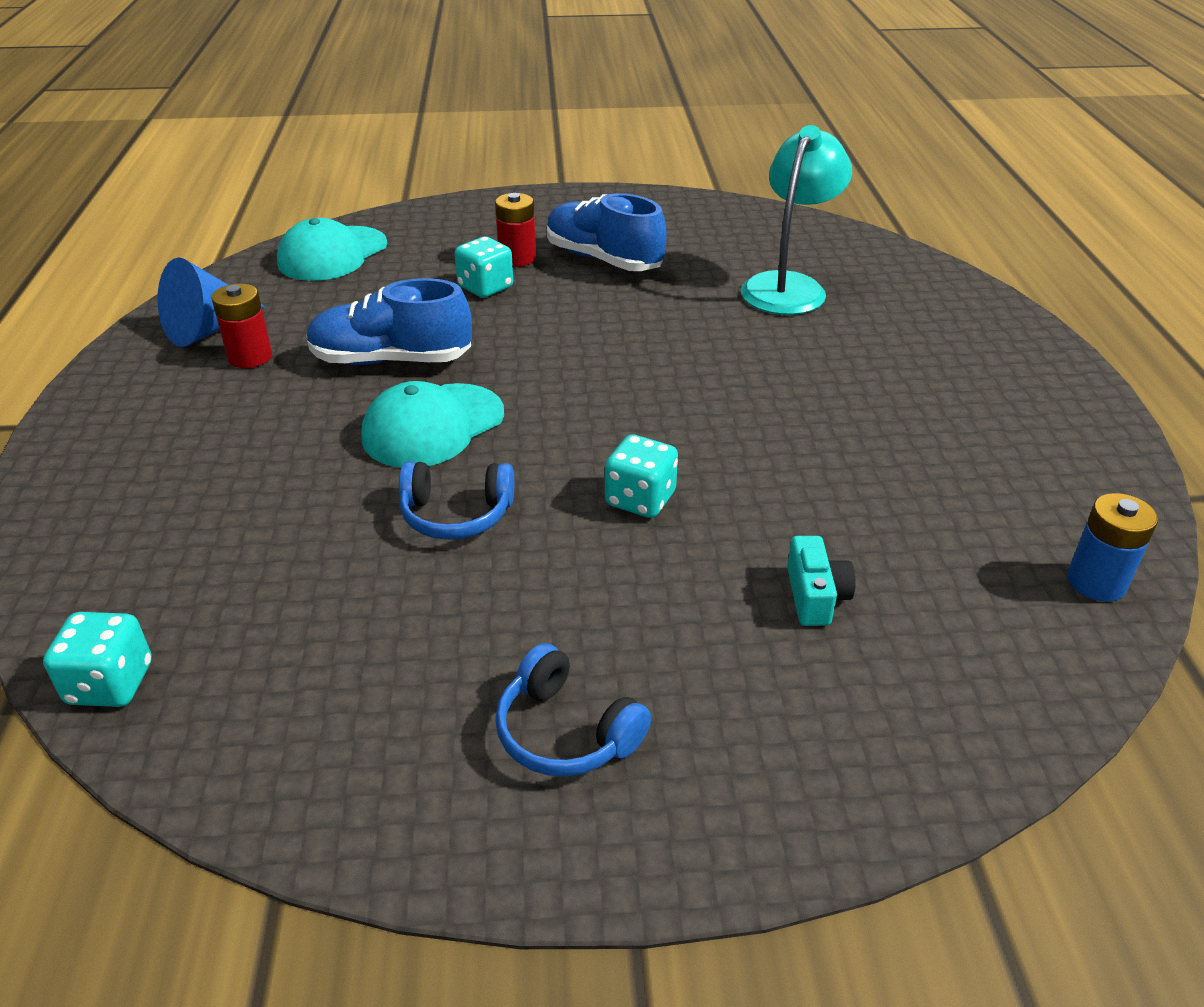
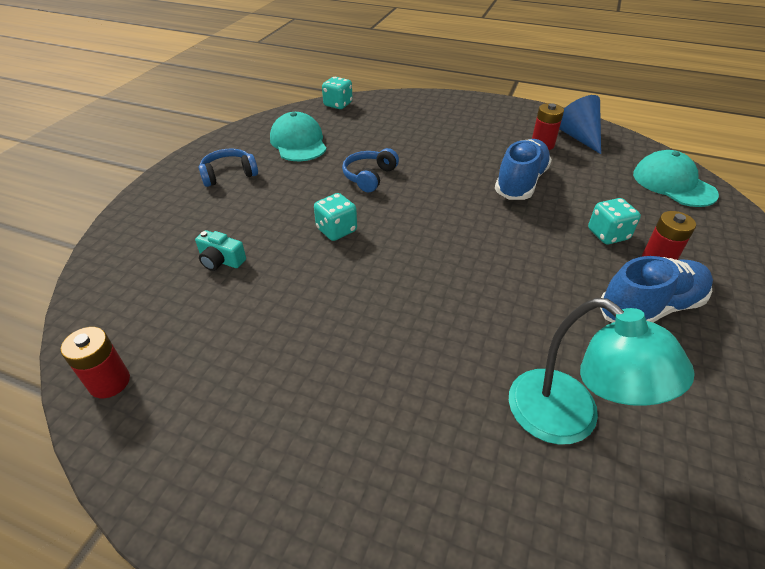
camera: 115 degrees right, 5 degrees up
(433, 426) = (445, 183): turquoise cap -> turquoise cap (298, 142)
(1096, 582) = (109, 382): blue battery -> red battery

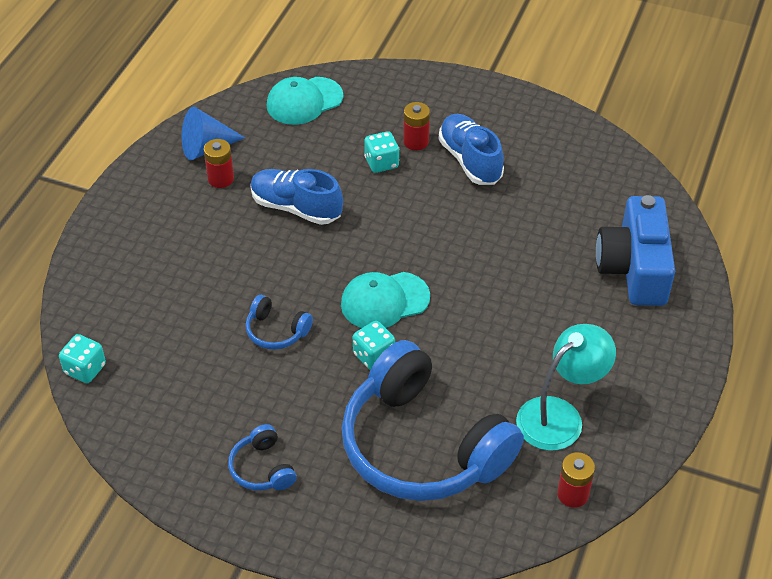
camera: 90 degrees left, 5 degrees up
(221, 260) = (422, 446): turquoise camera -> blue headphones
(298, 142) = (190, 405): turquoise cap -> turquoise cap (384, 301)
(493, 501) = (634, 268): none -> blue camera
(568, 419) = (573, 224): turquoise lamp -> turquoise lamp (560, 415)

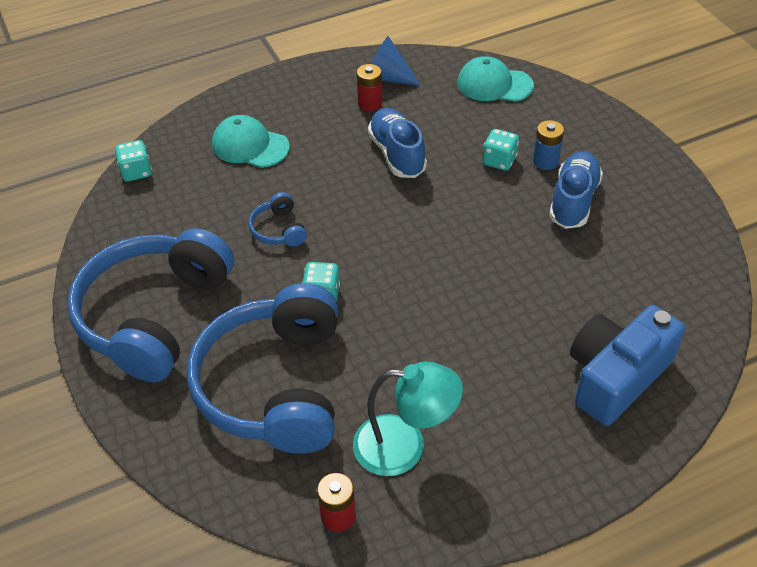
camera: 45 degrees right, 0 degrees up
(262, 468) = (154, 316): blue headphones -> blue headphones, size x2.47
(384, 301) = (378, 261): turquoise cap -> turquoise cap (250, 146)
(416, 141) = (545, 161): red battery -> blue battery

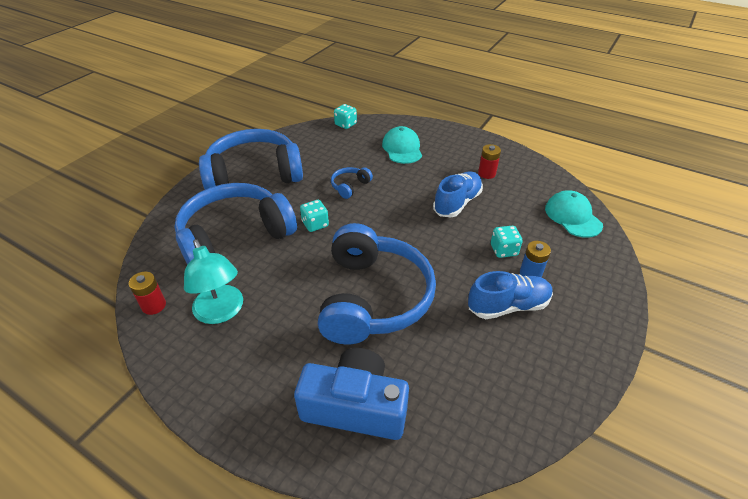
camera: 55 degrees right, 5 degrees down
(386, 77) = (517, 170): blue cone -> none
(486, 297) = (373, 297): none -> blue headphones

